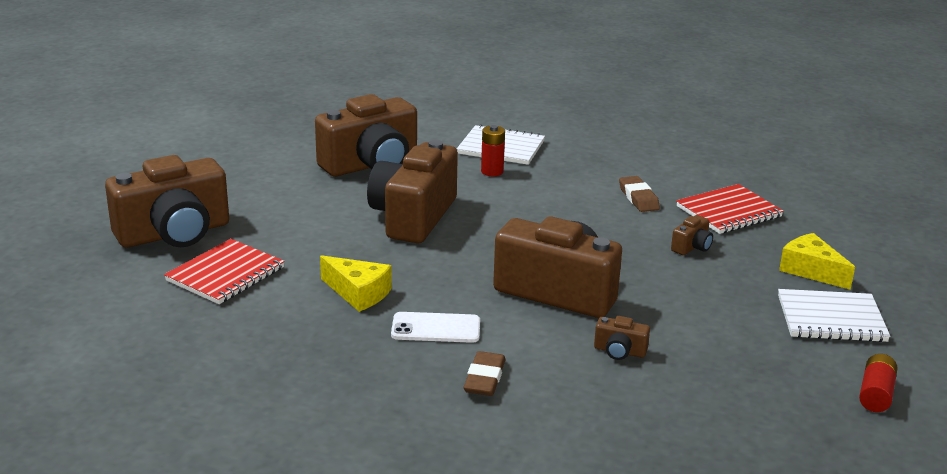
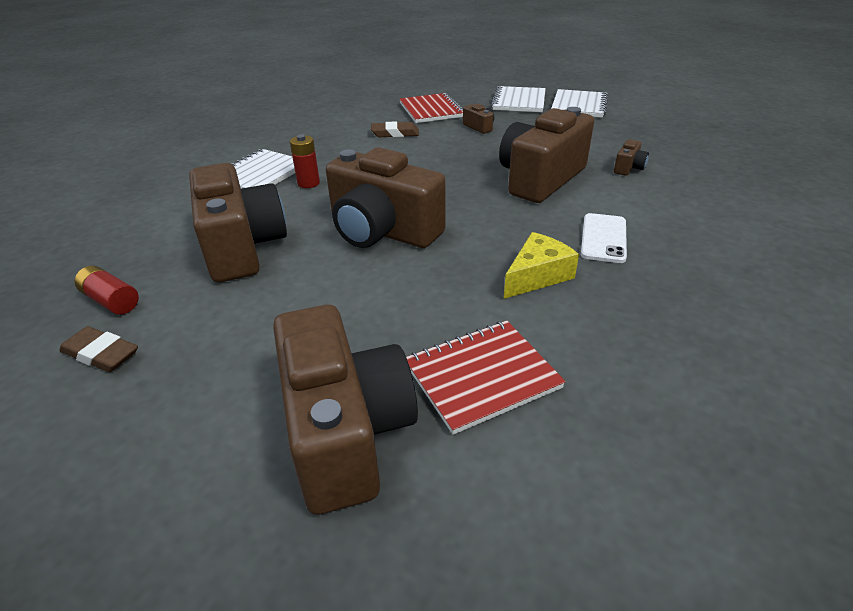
camera: 75 degrees left, 10 degrees up
(225, 274) = (481, 376): red notebook -> red notebook turned 75 degrees counterclockwise
(484, 378) = (681, 223): brown eraser -> brown eraser (101, 354)
(811, 270) = (519, 101): yellow cheese -> white notebook
(875, 394) = (662, 108): red battery -> red battery (111, 301)

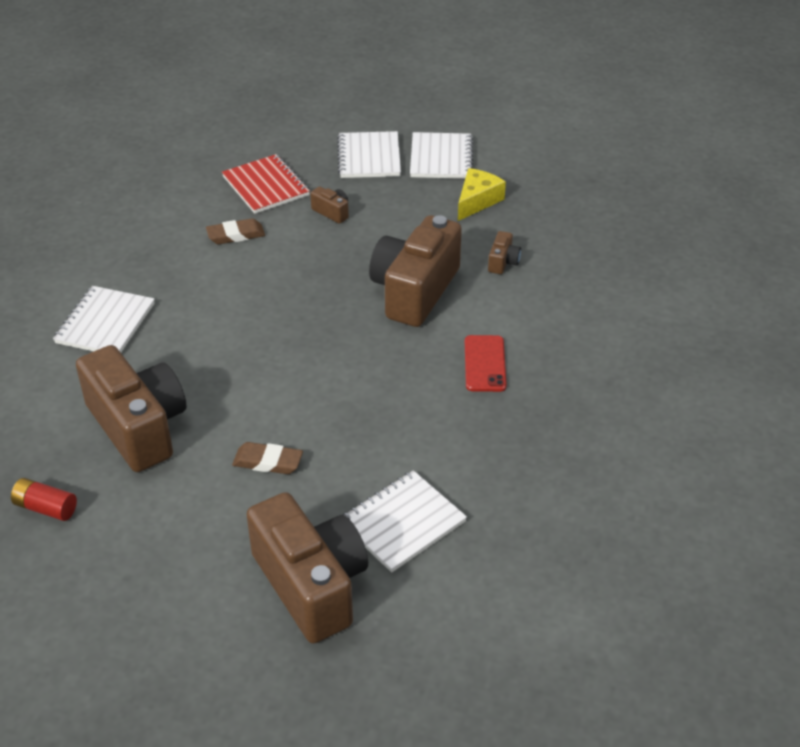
camera: 15 degrees left, 5 degrees up
(101, 354) = (74, 559): brown eraser -> brown eraser (268, 462)
(308, 183) = (167, 330): red battery -> none
(382, 231) = (272, 386): brown camera -> none
(481, 376) = (402, 523): red notebook -> white notebook
(537, 276) = (430, 417): yellow cheese -> yellow cheese (477, 201)
(603, 238) = (485, 364): white phone -> red phone

